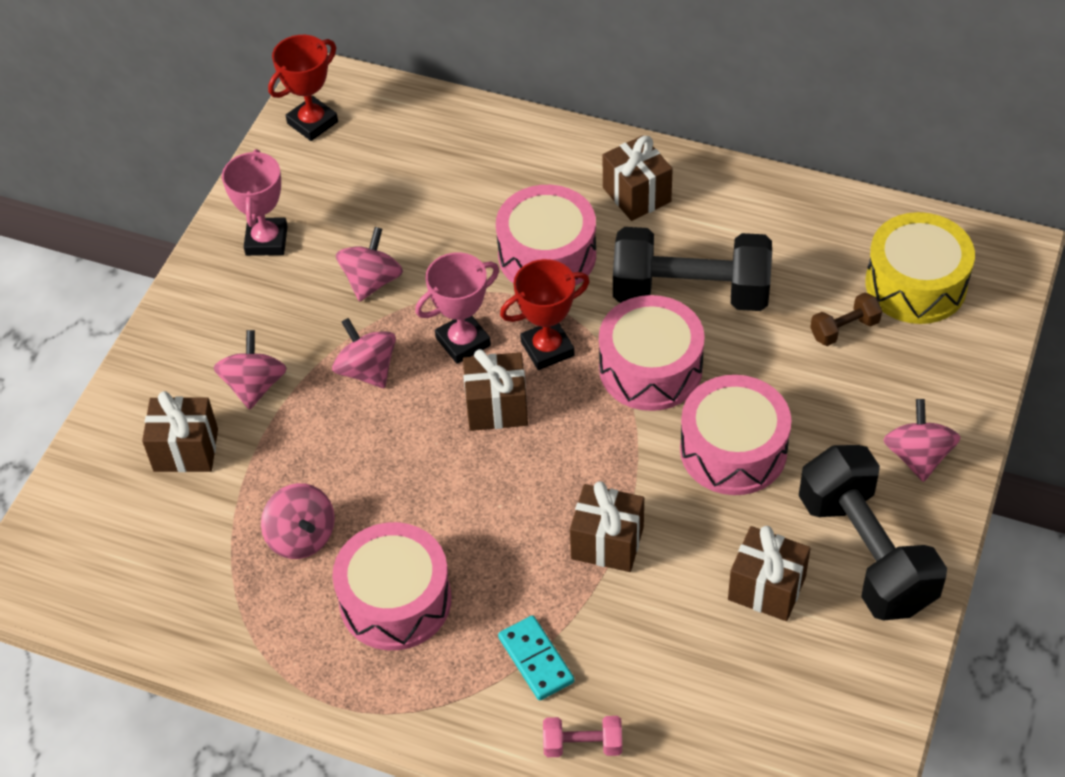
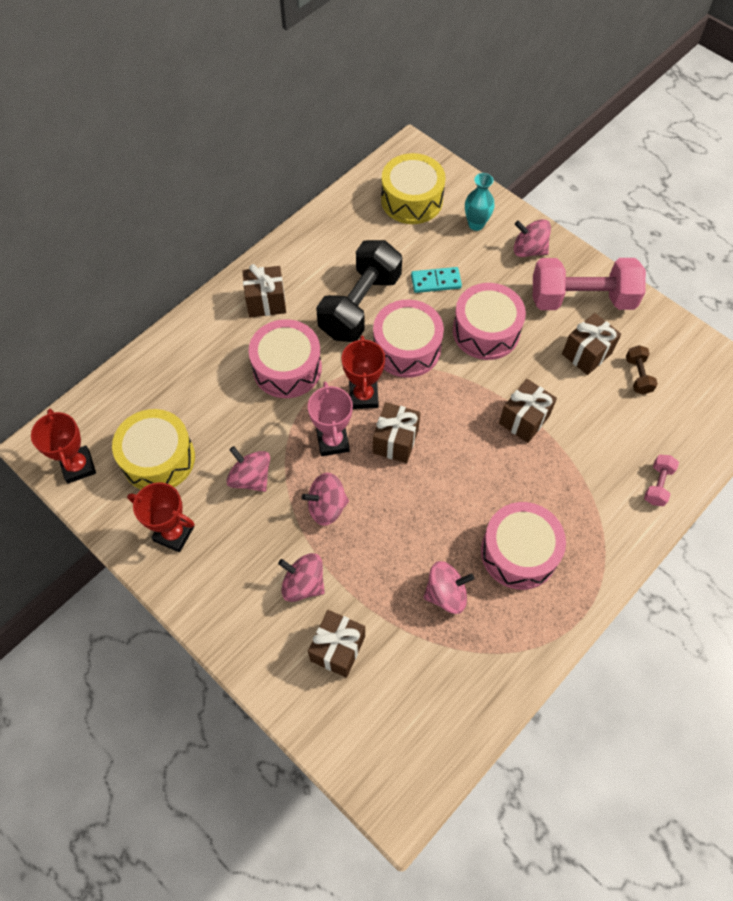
camera: 70 degrees left, 10 degrees up
(266, 241) = (174, 533): pink trophy -> red trophy
(356, 186) = (158, 459): none -> yellow drum
(536, 660) = (591, 488): turquoise domino -> turquoise domino (436, 281)
(844, 329) = (426, 244): brown dumbbell -> brown dumbbell (638, 375)
(866, 553) = (581, 299): black dumbbell -> pink dumbbell
(923, 375) = (476, 224): none -> turquoise vase

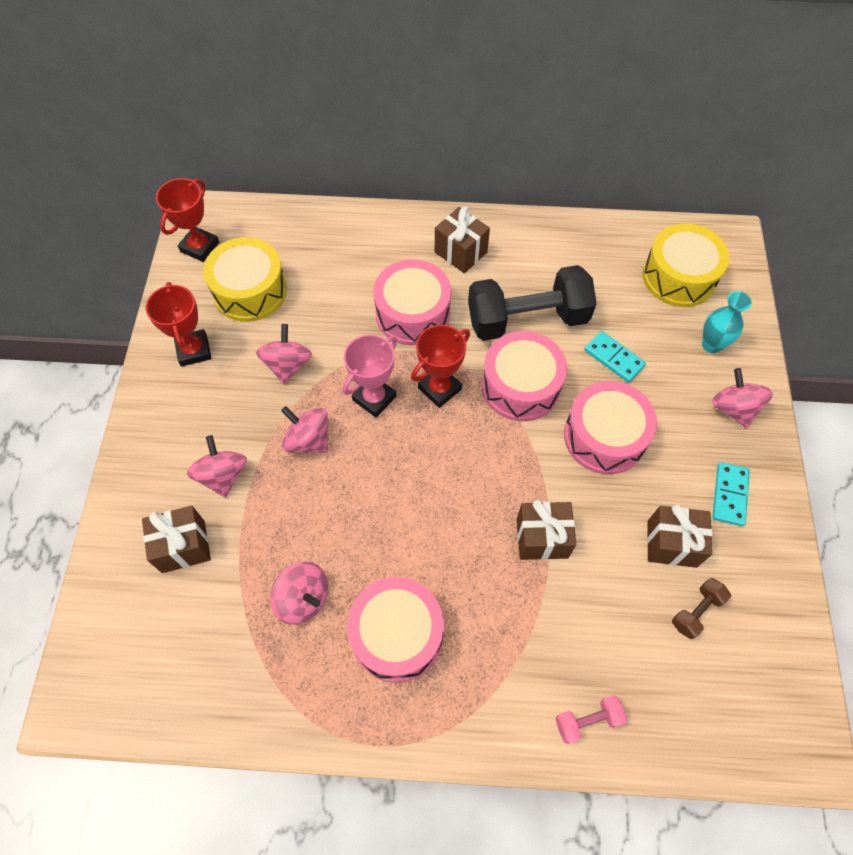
camera: 50 degrees right, 0 degrees up
(395, 441) = (418, 446): brown gift -> none
(581, 299) = (729, 495): pink dumbbell -> turquoise domino

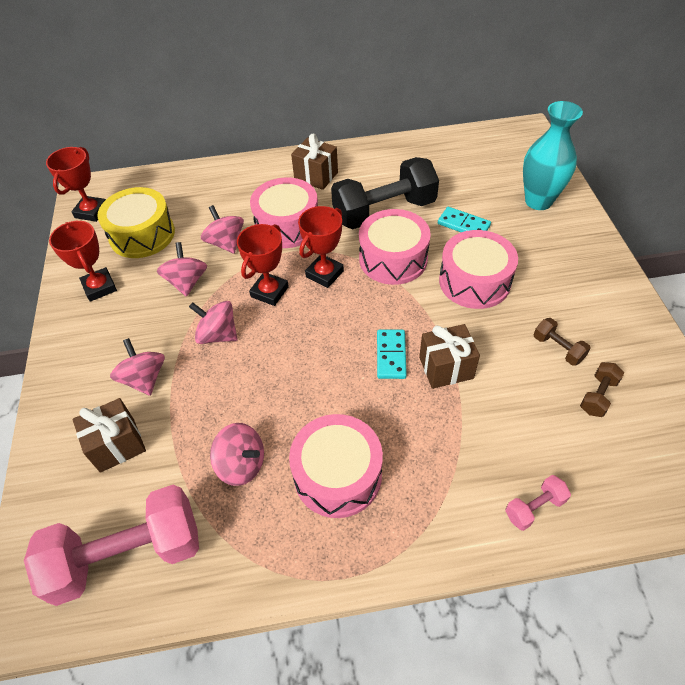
camera: 10 degrees left, 10 degrees down
(175, 668) = (128, 555): none -> pink dumbbell
(374, 398) = (269, 292): pink trophy -> red trophy
(671, 543) = (558, 348): brown gift -> brown dumbbell
(679, 277) = (496, 161): yellow drum -> none
(711, 345) = (538, 201): turquoise vase -> turquoise vase, size x1.62
(729, 495) = (592, 302): turquoise domino -> turquoise domino (391, 355)
(733, 408) = (572, 241): pink spinning top -> pink spinning top (226, 243)

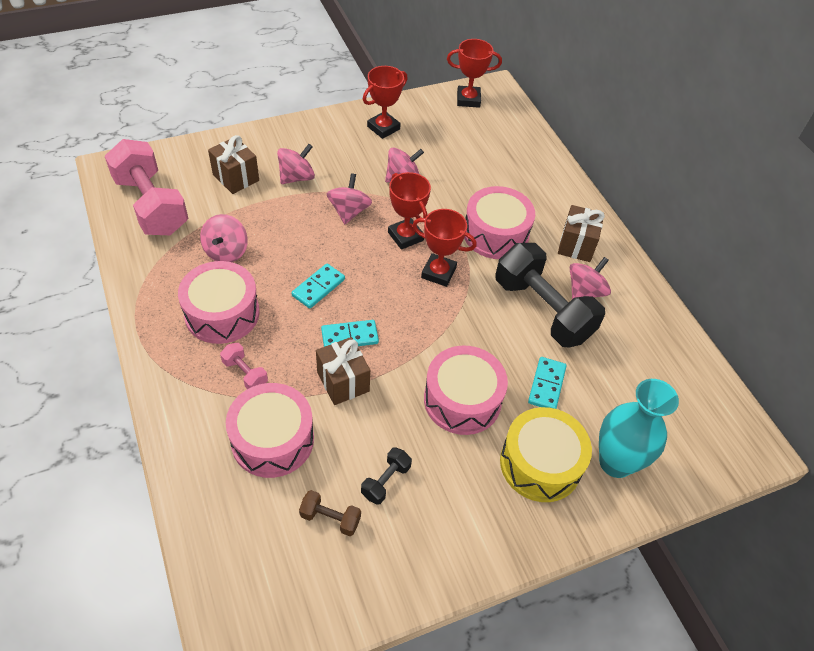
camera: 70 degrees right, 0 degrees up
(142, 234) = (450, 137): yellow drum -> yellow drum (540, 463)
(226, 243) = (457, 194): pink spinning top -> pink spinning top (585, 291)
(269, 292) = (405, 236): red trophy -> red trophy turned 45 degrees clockwise
(320, 375) = (318, 287): none -> turquoise domino
(393, 259) = (474, 325): pink drum -> pink drum (272, 440)
(534, 507) = (201, 459): pink dumbbell -> pink dumbbell (245, 373)
(558, 348) = (386, 481): brown dumbbell -> black dumbbell

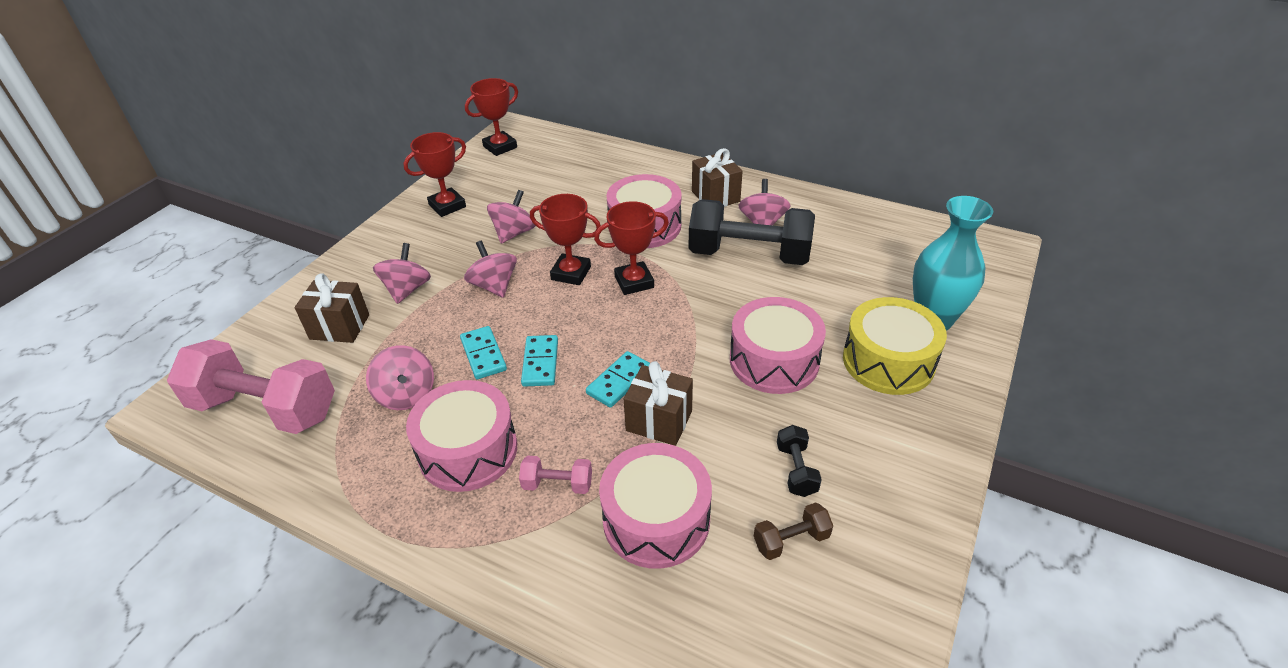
camera: 35 degrees left, 10 degrees down
(383, 128) = (447, 206): red trophy -> red trophy turned 45 degrees clockwise
(546, 385) = (820, 303): turquoise domino -> turquoise domino (483, 354)

